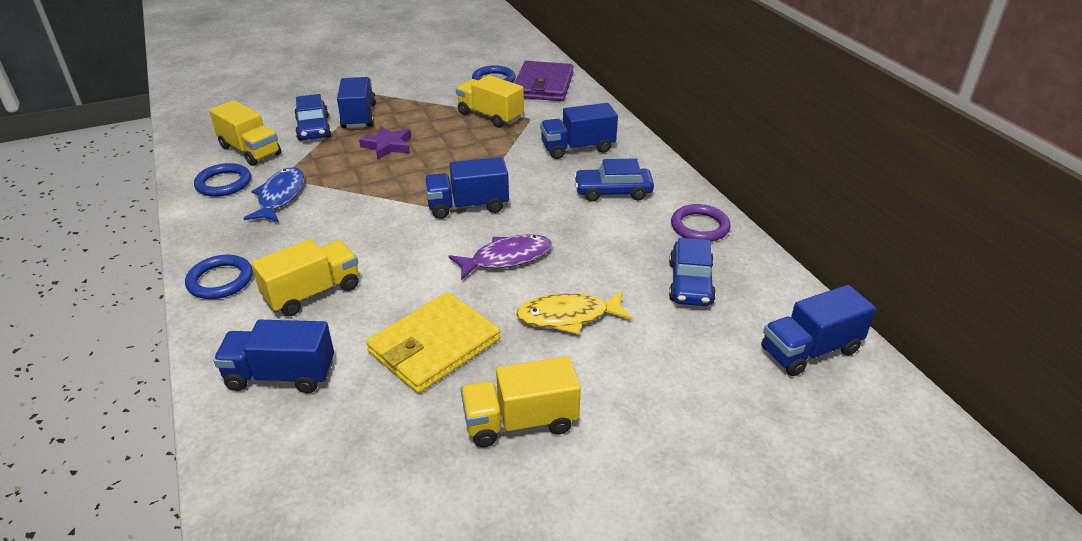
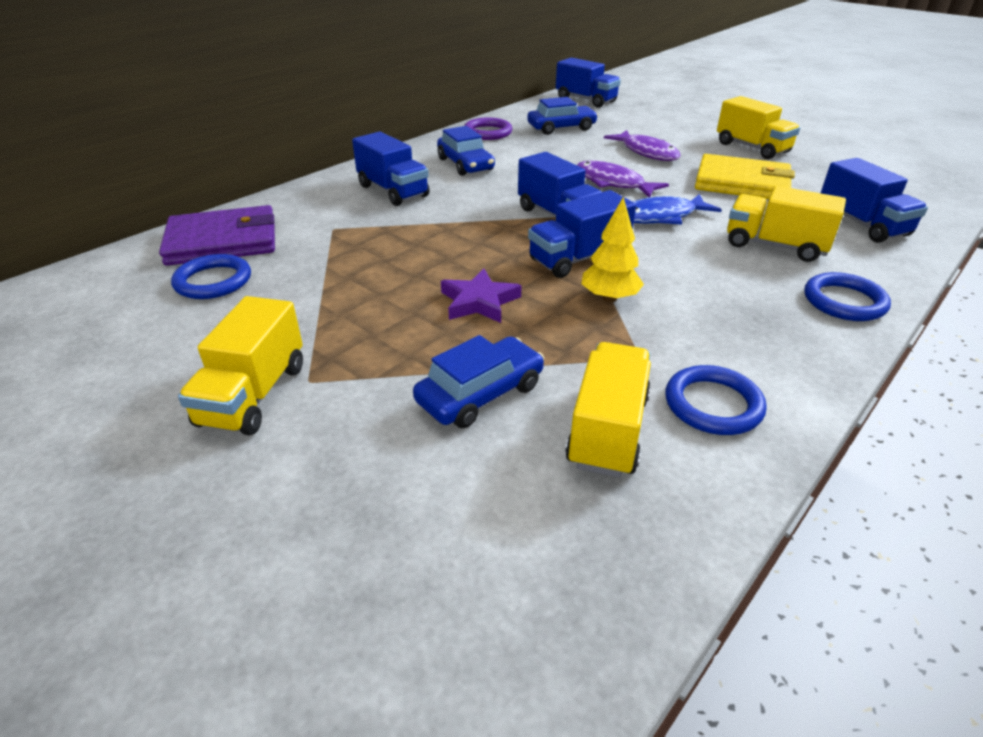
camera: 115 degrees left, 0 degrees up
(280, 197) = (677, 334): blue fish -> blue fish (661, 217)
(340, 188) = (609, 298): none -> yellow tree
(359, 116) = (406, 362): blue truck -> blue truck (578, 259)
(490, 116) = (341, 254): yellow truck -> yellow truck (253, 395)
(569, 316) = (646, 152): yellow fish -> purple fish

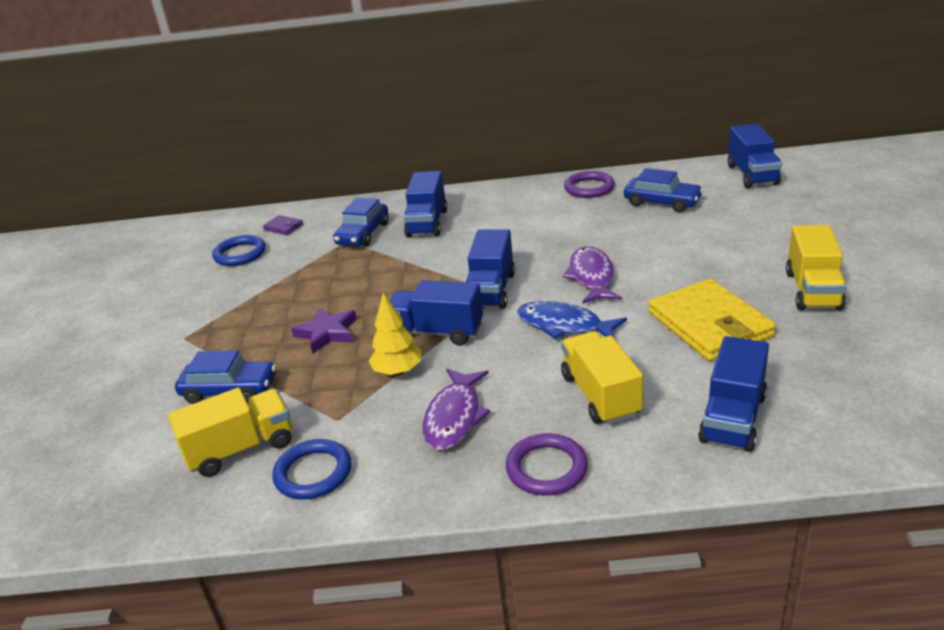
camera: 50 degrees right, 5 degrees down
(223, 241) = (283, 227): purple wallet -> purple wallet, size x0.43
(253, 395) = (156, 332): yellow truck -> none
(465, 164) = (514, 216): blue car -> blue car (363, 234)
(646, 152) = (687, 256): purple fish -> purple fish (454, 417)
(844, 301) = (546, 468): blue ring -> purple ring

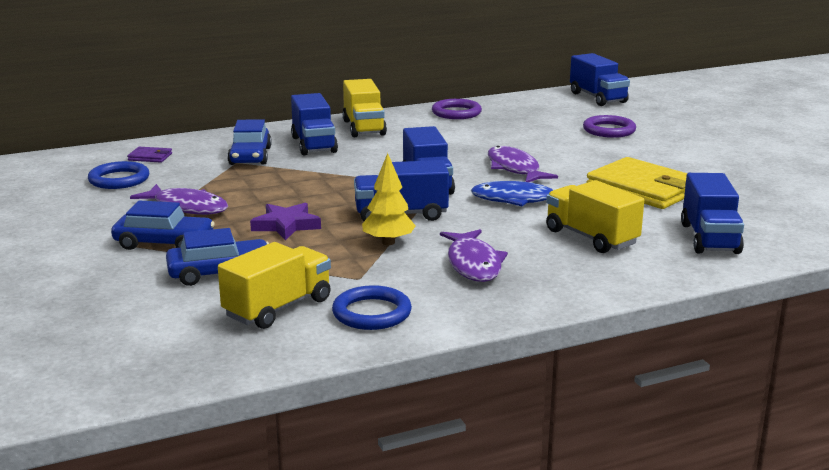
camera: 25 degrees left, 10 degrees down
(265, 297) = (187, 207): none -> purple fish
(546, 468) = (586, 283): purple ring -> purple ring (609, 130)
(662, 202) = (534, 118): blue car -> blue car (164, 243)
(812, 290) = (708, 163): yellow truck -> yellow truck (364, 128)

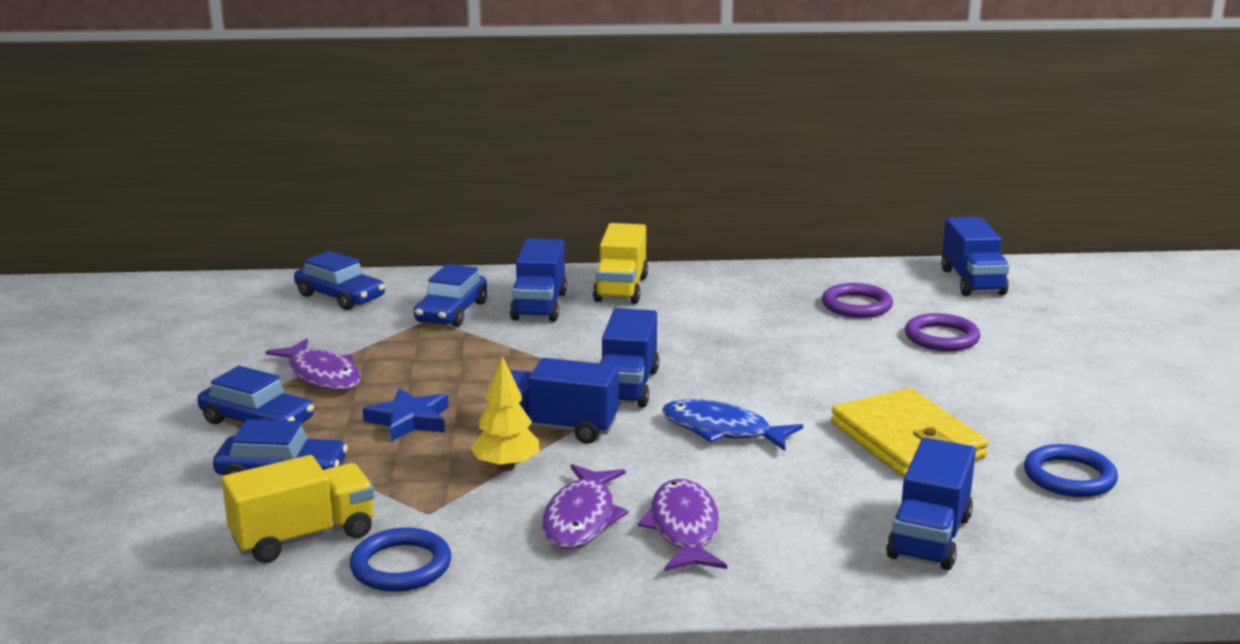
camera: 20 degrees right, 0 degrees up
(119, 179) = (281, 324): blue ring -> blue ring (1069, 476)
(150, 157) = (340, 297): purple wallet -> blue car
(286, 225) = (409, 420): purple star -> blue star
(456, 113) = (758, 281): purple ring -> purple ring (856, 305)
(515, 169) = (759, 380): purple fish -> purple fish (684, 529)
(591, 237) = (767, 506): yellow truck -> none

